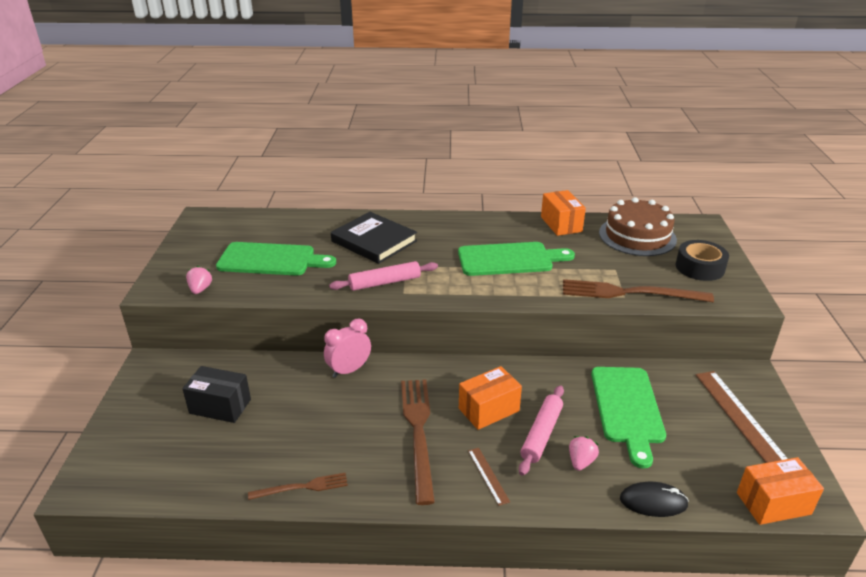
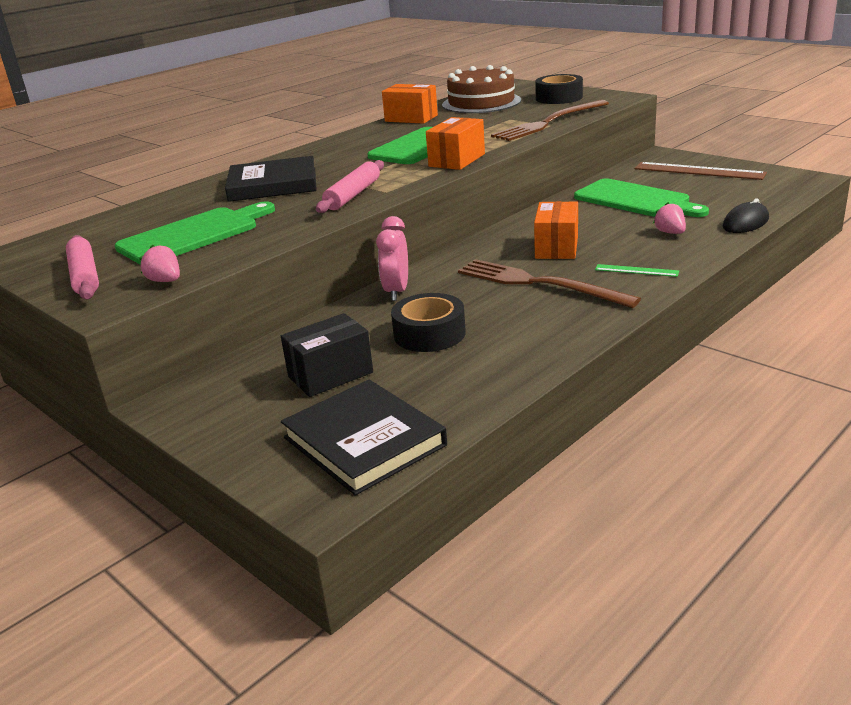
camera: 45 degrees left, 5 degrees down
(153, 466) = (364, 441): none -> black book
(301, 419) = (429, 334): none -> black tape
(302, 487) = (530, 358): brown fork -> none
(488, 475) = (636, 270): brown ruler -> green ruler
(541, 434) = (618, 237): pink rolling pin -> pink rolling pin (85, 276)
(773, 503) = (793, 189): orange box -> orange box (457, 160)

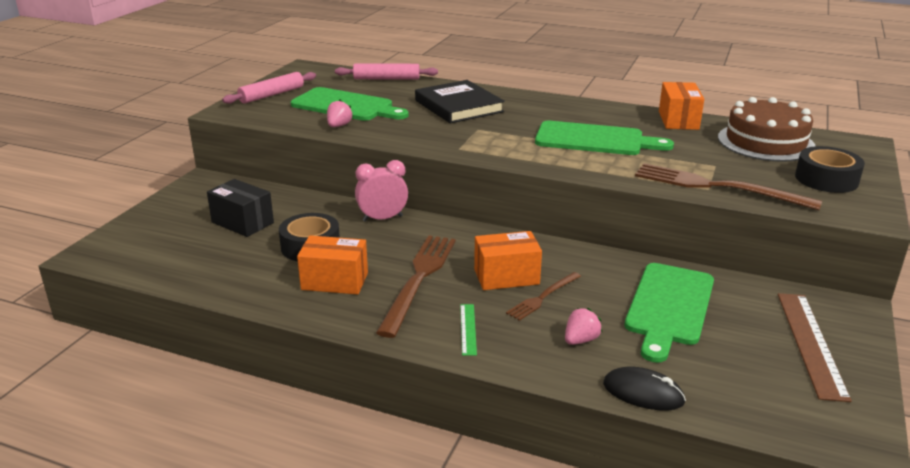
camera: 65 degrees right, 0 degrees up
(165, 281) = (265, 117): pink strawberry -> pink strawberry (339, 126)
(353, 195) = (445, 138): pink rolling pin -> pink rolling pin (386, 79)
(364, 441) = (155, 253): black book -> none
(457, 160) = (557, 162): orange box -> orange box (334, 281)
(599, 238) = (543, 297): none -> brown fork

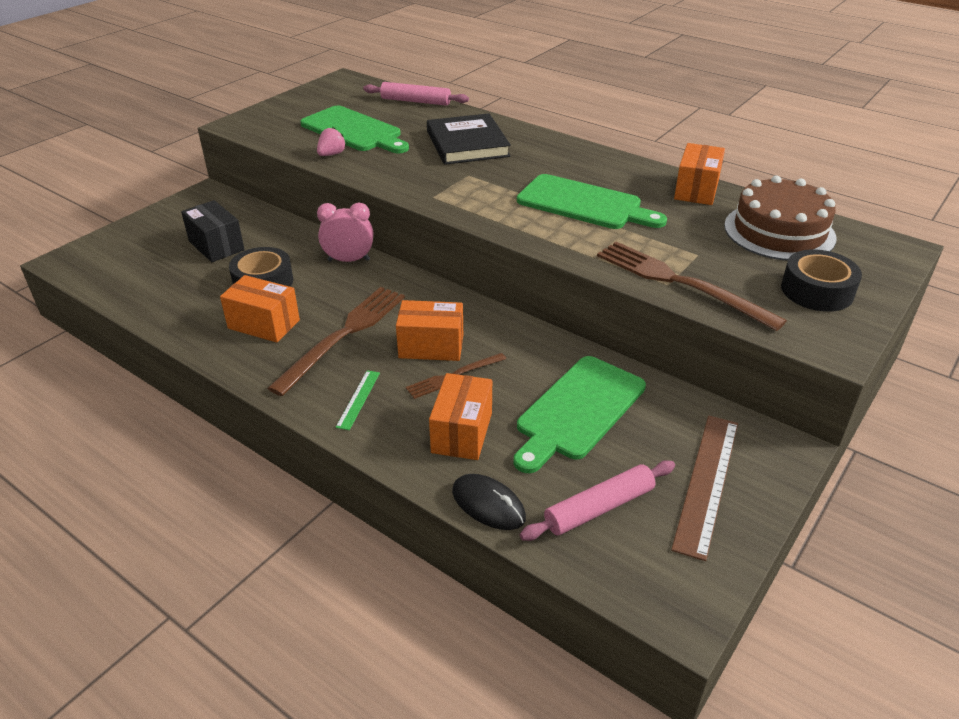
camera: 15 degrees right, 10 degrees up
(272, 95) = (291, 109): pink rolling pin -> pink rolling pin (599, 508)
(580, 340) = (462, 432): pink strawberry -> orange box

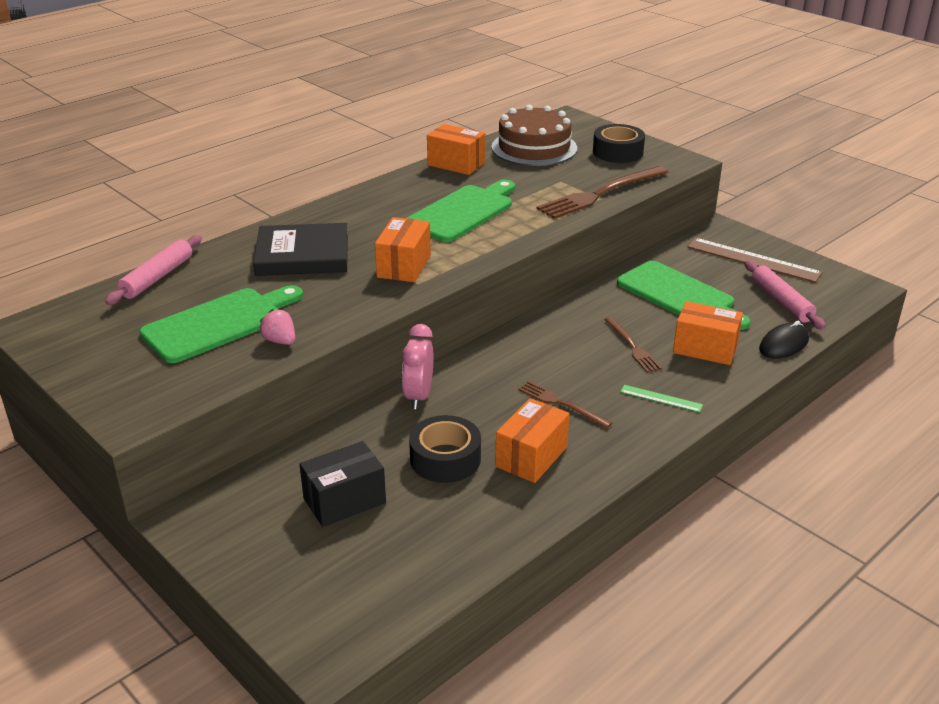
camera: 80 degrees left, 5 degrees down
(343, 335) = (561, 404): brown fork -> brown fork, size x0.54
(431, 346) = (587, 354): orange box -> orange box (404, 266)

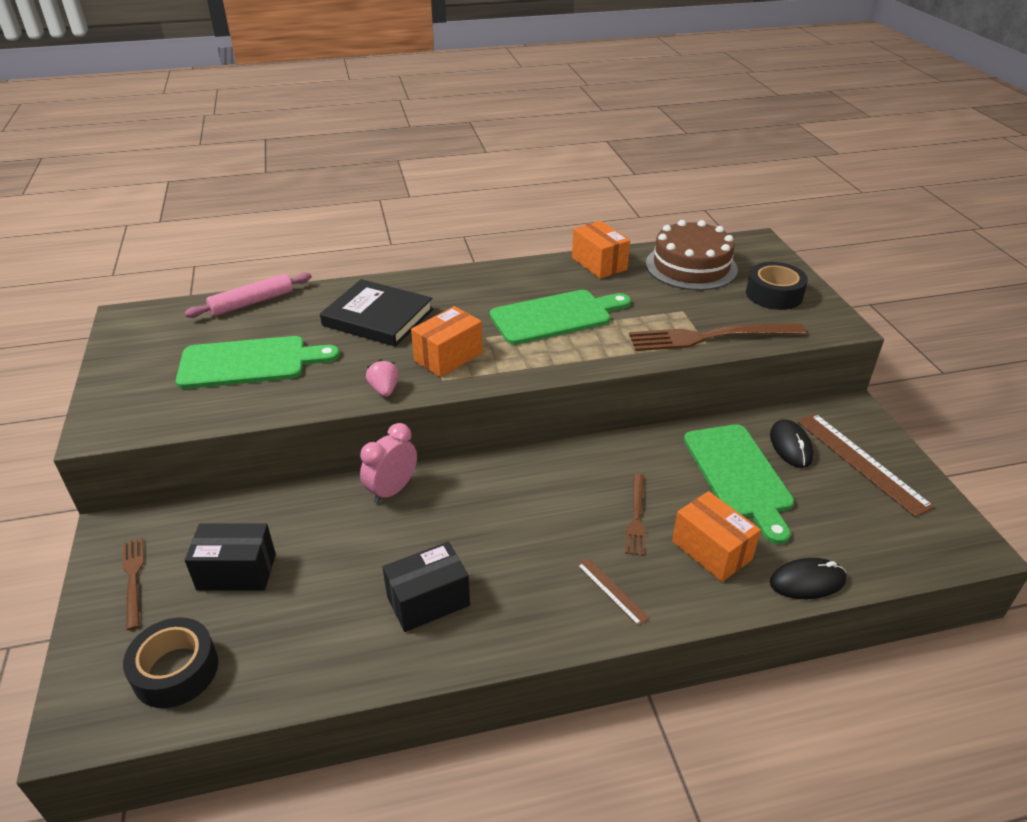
camera: 30 degrees right, 5 degrees up
(280, 341) = (275, 397): pink strawberry -> pink strawberry (384, 390)
(445, 459) = (353, 567): black tape -> black tape (176, 670)
(531, 457) = (428, 601): orange box -> black box
(561, 404) = (508, 553): brown fork -> brown fork (133, 579)
(661, 398) = (612, 591): green ruler -> brown ruler
(697, 264) = (790, 446): none -> black mouse
(781, 301) = (851, 526): pink rolling pin -> none

